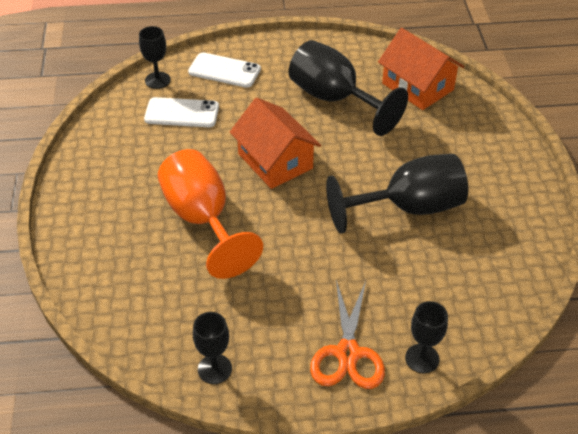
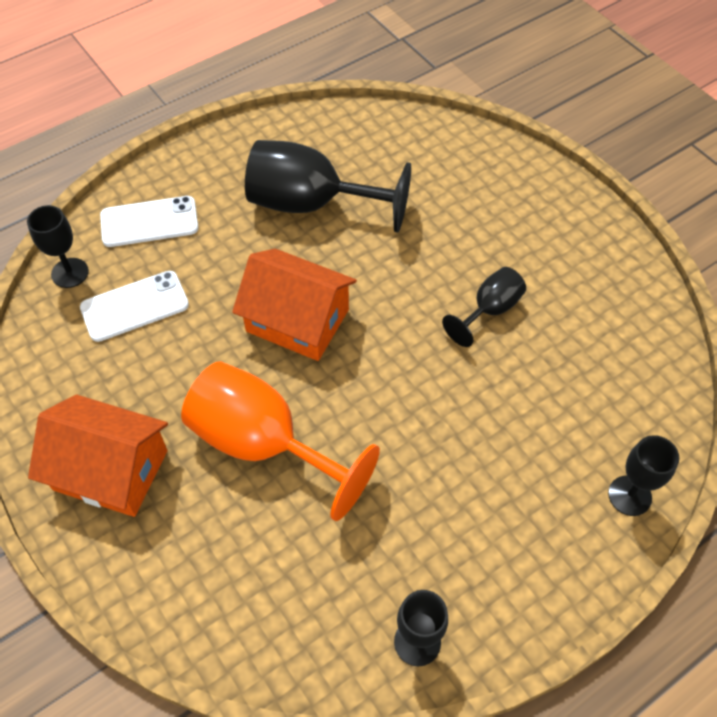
camera: 30 degrees left, 10 degrees up
(347, 353) = (549, 534): orange scissors -> none
(409, 208) = (489, 310): black goblet -> black goblet, size x0.52
(417, 87) = (394, 147): orange house -> orange house (110, 470)

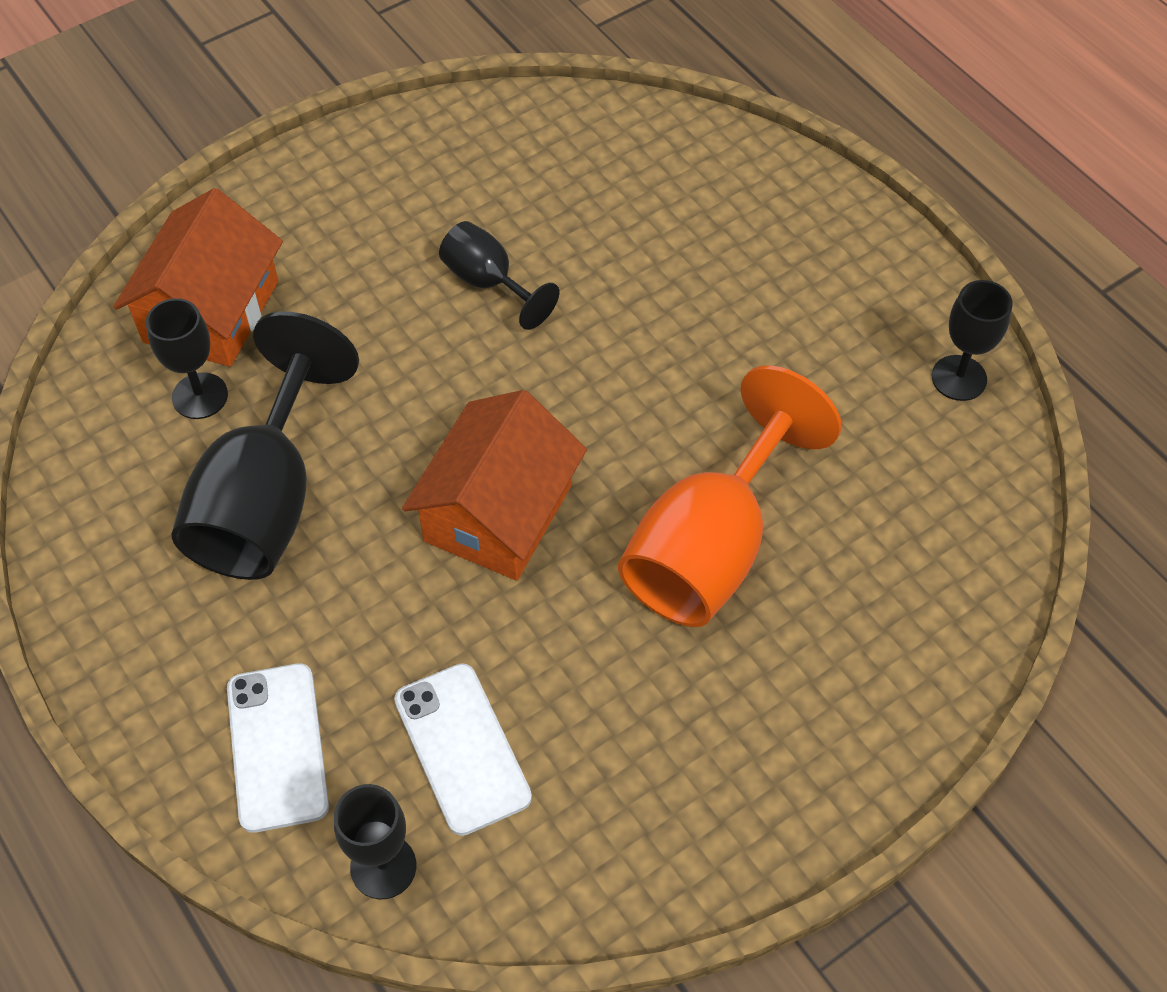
camera: 90 degrees left, 0 degrees up
(110, 470) = (762, 744): orange house -> orange house (211, 311)
(629, 495) = (758, 171): black goblet -> black goblet (200, 396)

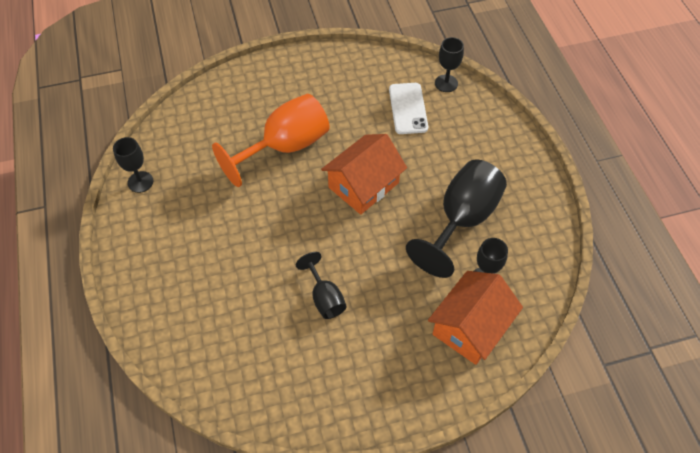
camera: 160 degrees left, 0 degrees up
(277, 747) = (475, 127): white phone -> none

